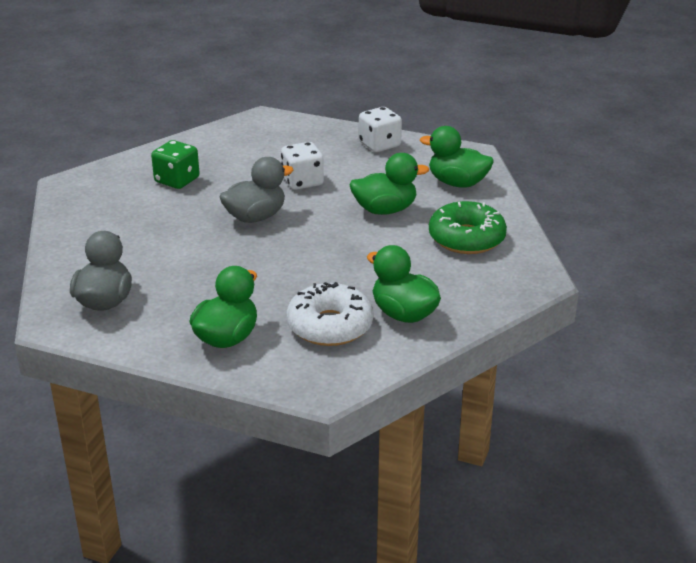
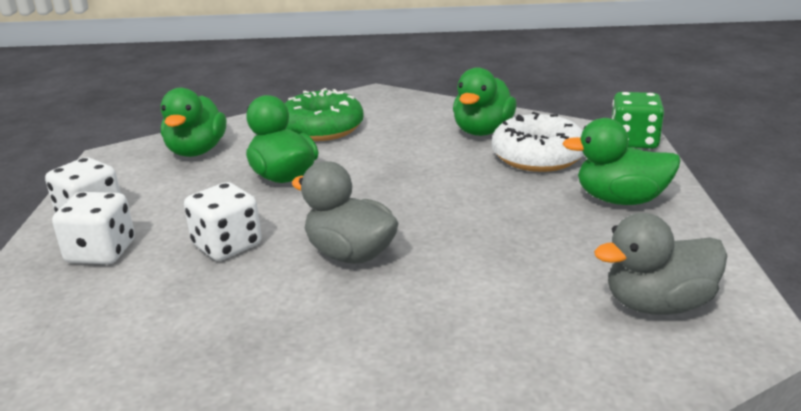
camera: 110 degrees left, 5 degrees down
(177, 180) = (265, 368): green dice -> green dice (633, 141)
(328, 147) = (101, 252): none -> white dice

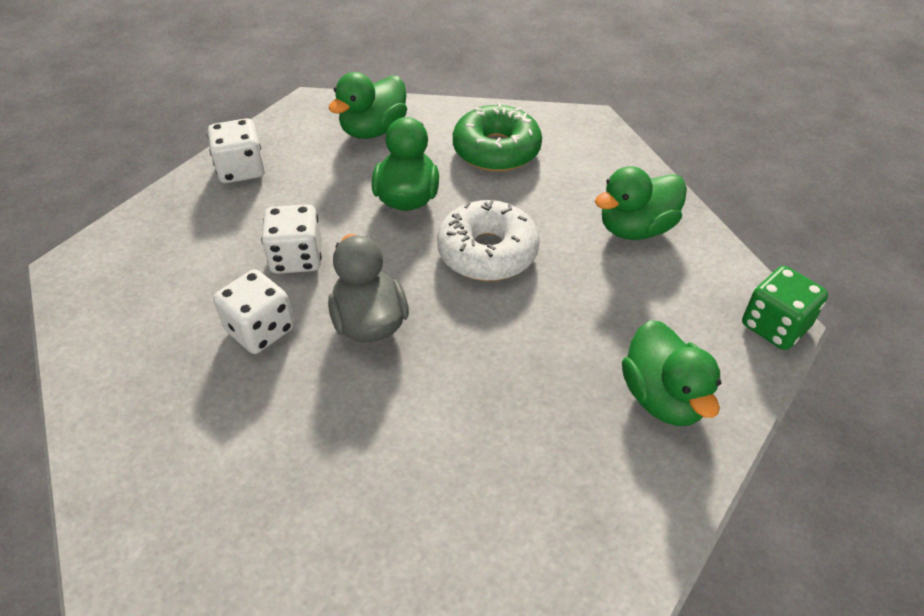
camera: 35 degrees right, 20 degrees up
(101, 252) = (215, 215): white dice -> white dice (260, 330)
(538, 156) = (650, 293): white donut -> white donut (487, 252)
(620, 199) = (663, 397): green duck -> green duck turned 150 degrees counterclockwise
(658, 305) = (544, 542): grey duck -> none

